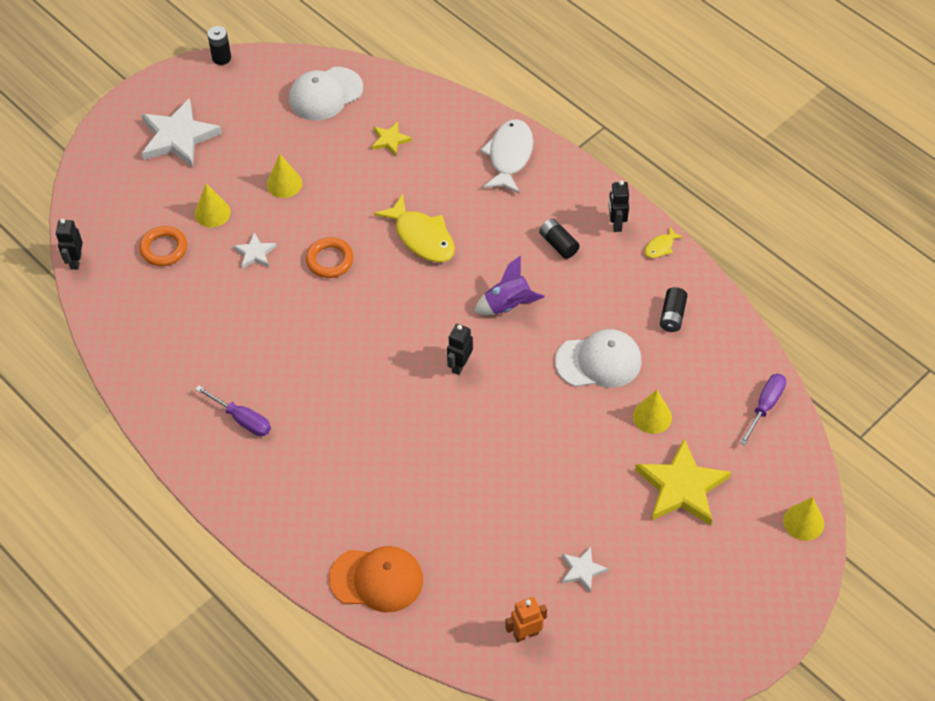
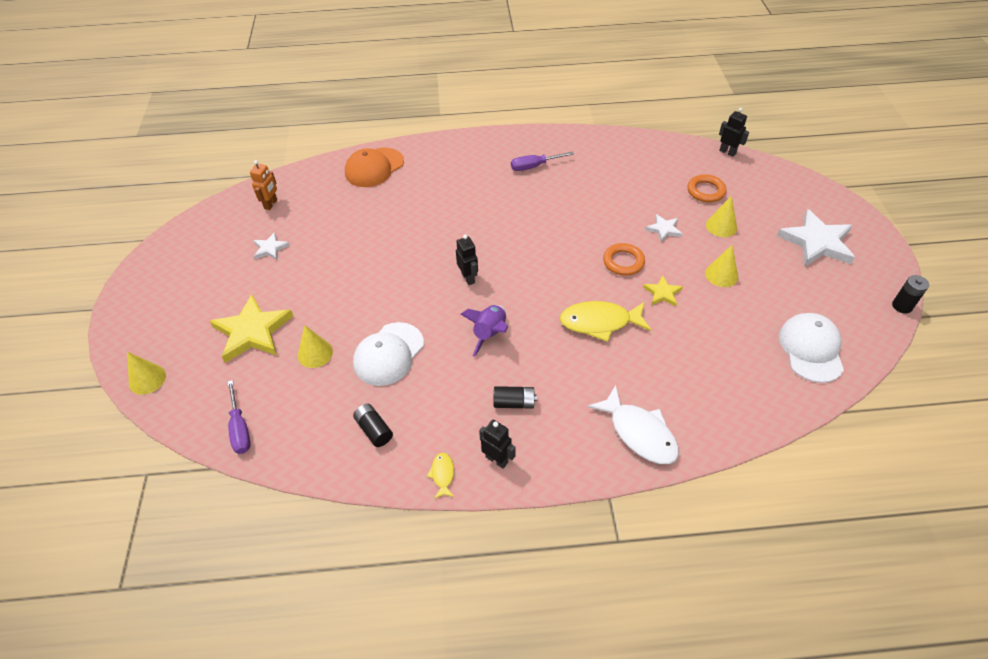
camera: 130 degrees right, 5 degrees down
(390, 140) = (722, 361): yellow star -> yellow star (662, 293)

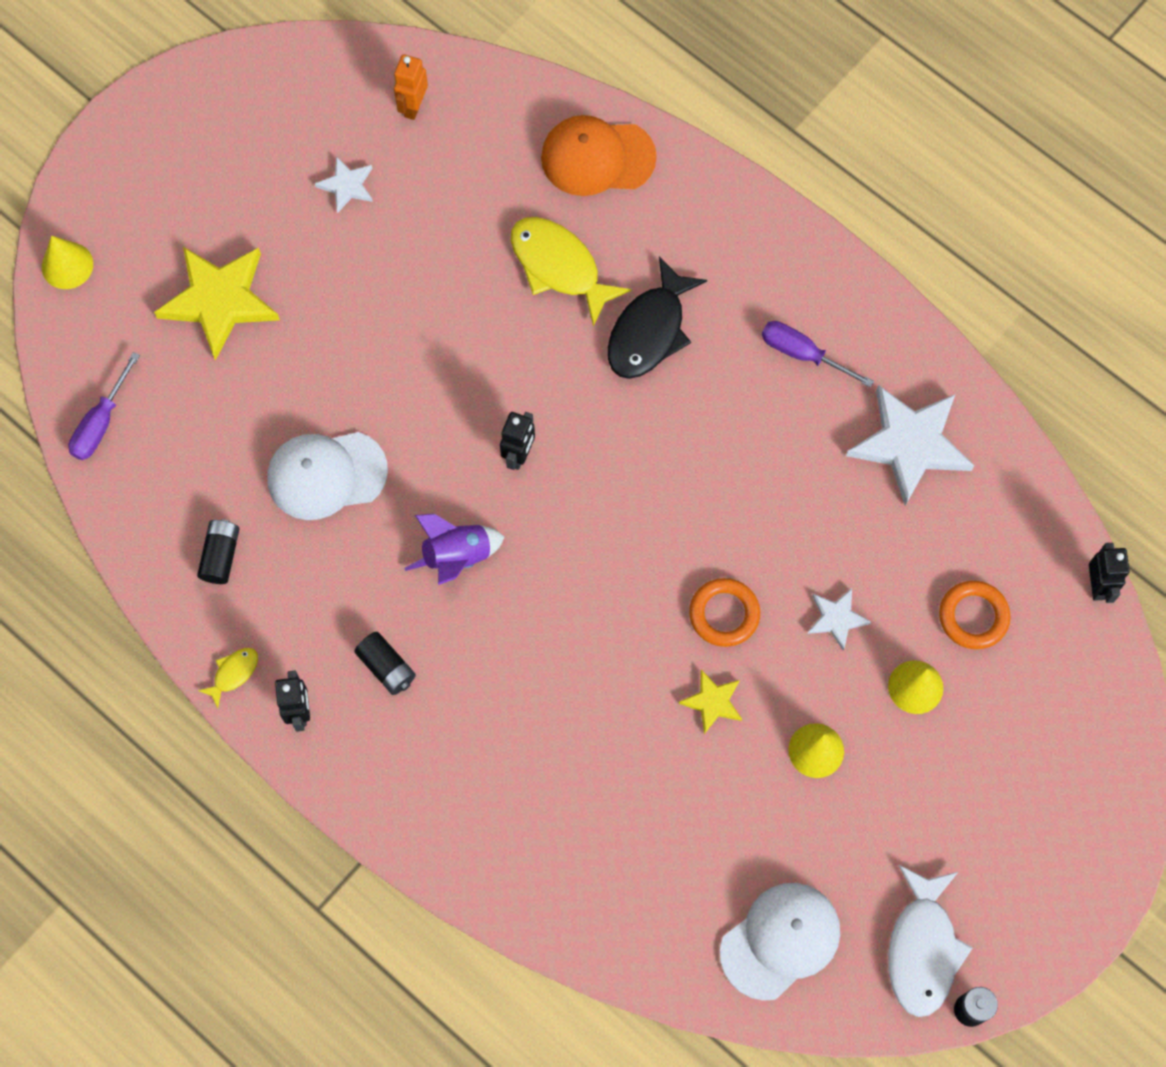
camera: 45 degrees right, 20 degrees up
(271, 204) = (413, 106): orange robot -> orange robot turned 135 degrees clockwise
(315, 353) = (254, 397): yellow cone -> none
(467, 201) = (649, 331): none -> black fish
(599, 322) = (592, 665): yellow fish -> yellow fish (559, 267)
(639, 433) = (468, 831): white fish -> white fish (922, 949)
(817, 242) = (1002, 831): white star -> white star (910, 444)

